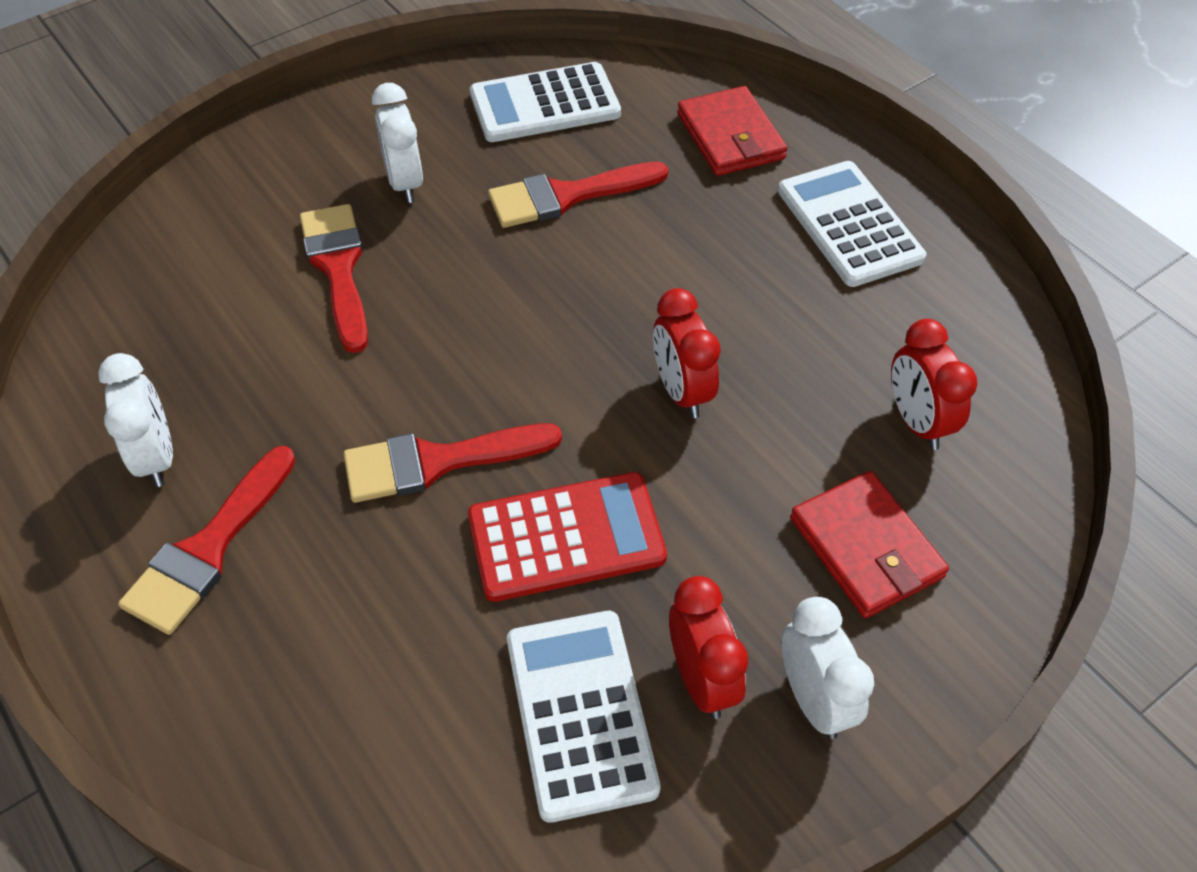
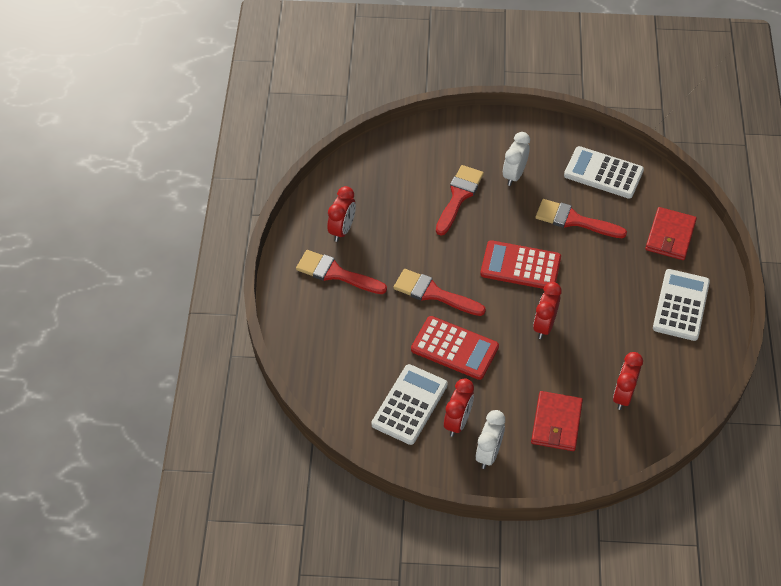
camera: 40 degrees right, 0 degrees up
(156, 457) = (342, 230): white clock -> red clock
(208, 549) = (335, 273): red brush -> red brush turned 45 degrees clockwise
(548, 317) = (520, 266): none -> red calculator

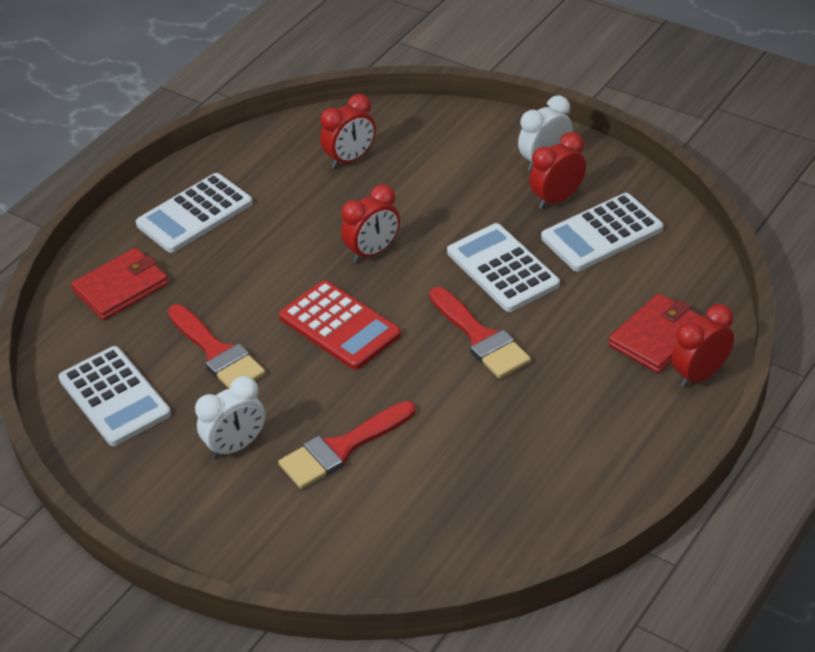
camera: 145 degrees left, 10 degrees down
(335, 273) = (598, 414): red brush -> none
(342, 230) = (549, 470): red clock -> red clock (700, 375)
(454, 348) = (502, 268): red calculator -> white calculator
(556, 423) = (447, 161): red wallet -> red wallet (658, 337)

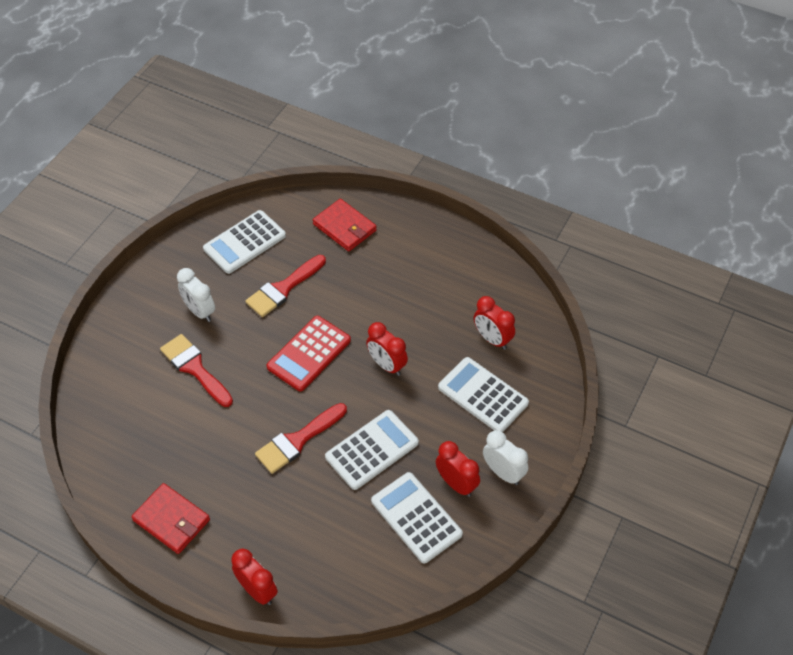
camera: 80 degrees right, 10 degrees up
(194, 214) = (421, 254): white calculator -> white calculator (483, 395)
(658, 337) = (298, 560): red wallet -> red wallet (171, 520)

